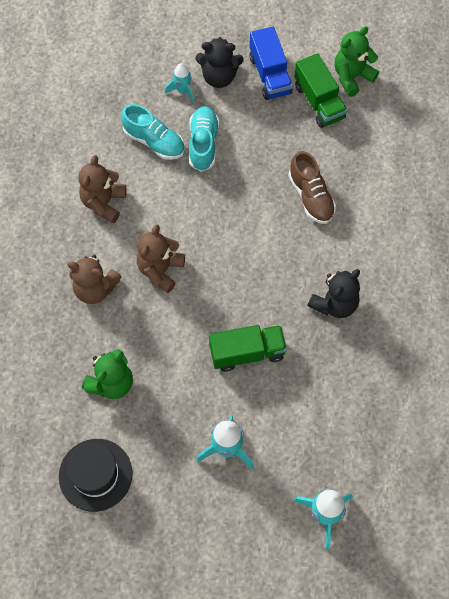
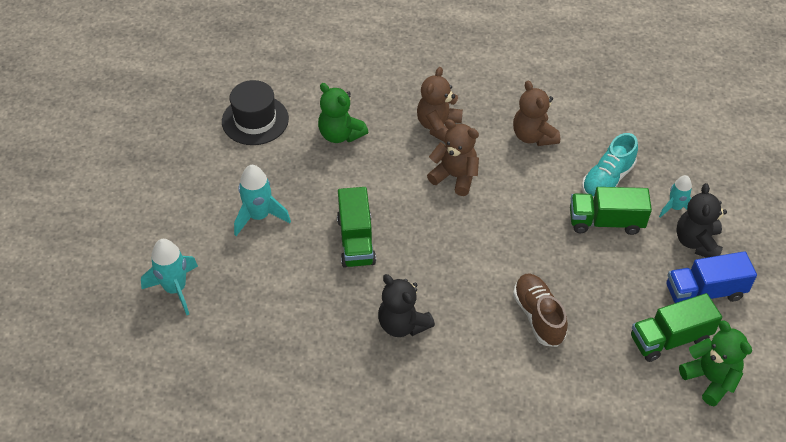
camera: 95 degrees right, 15 degrees down
(104, 203) = (533, 136): brown teddy bear -> brown teddy bear turned 135 degrees counterclockwise
(203, 144) = (605, 221): turquoise shoe -> green truck
(311, 196) = (538, 316): brown shoe -> brown shoe turned 90 degrees clockwise

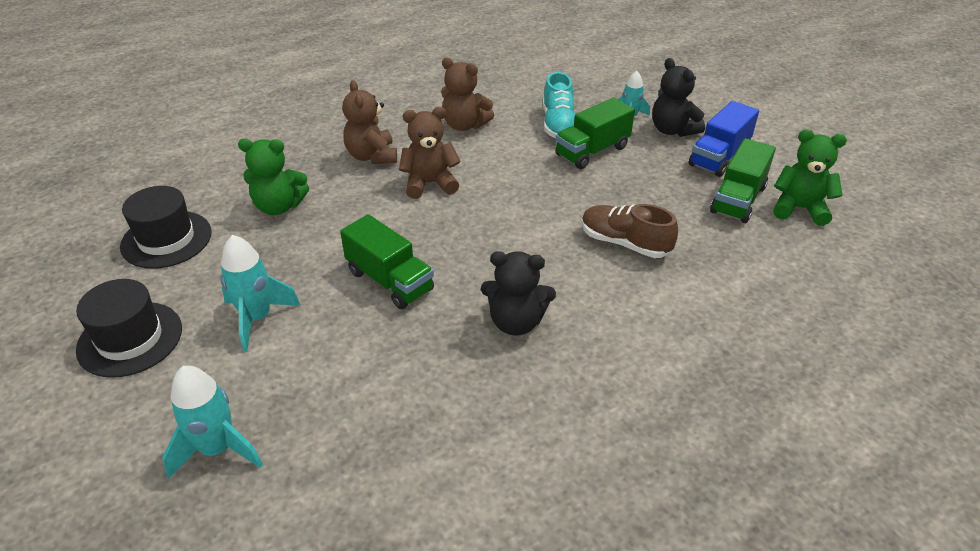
camera: 40 degrees left, 10 degrees down
(184, 185) = (130, 339): none -> black hat

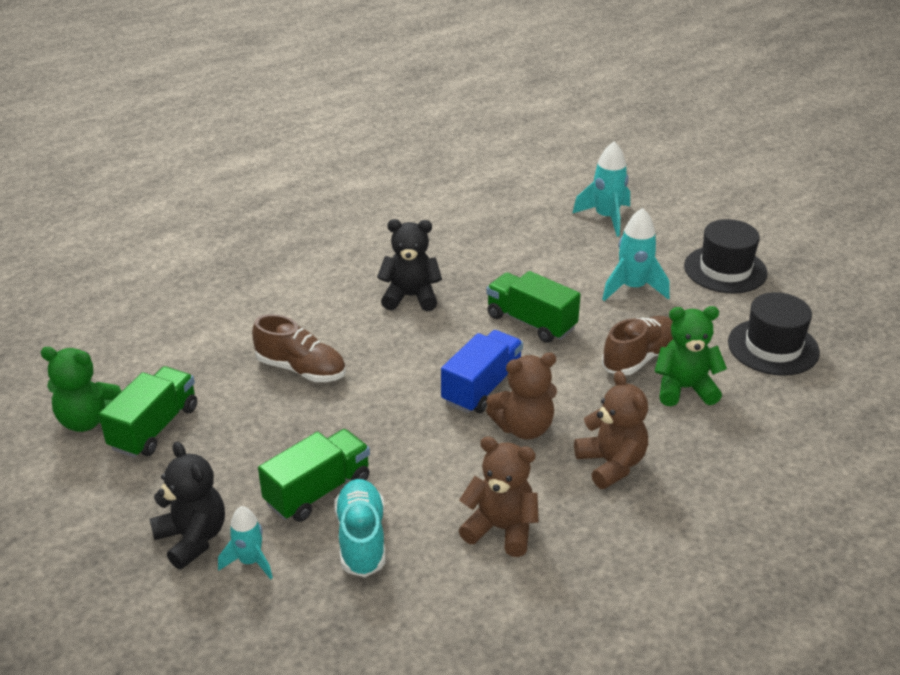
camera: 175 degrees right, 5 degrees down
(301, 236) = (639, 358): none -> brown shoe
(719, 157) = (146, 492): blue truck -> blue truck (482, 387)

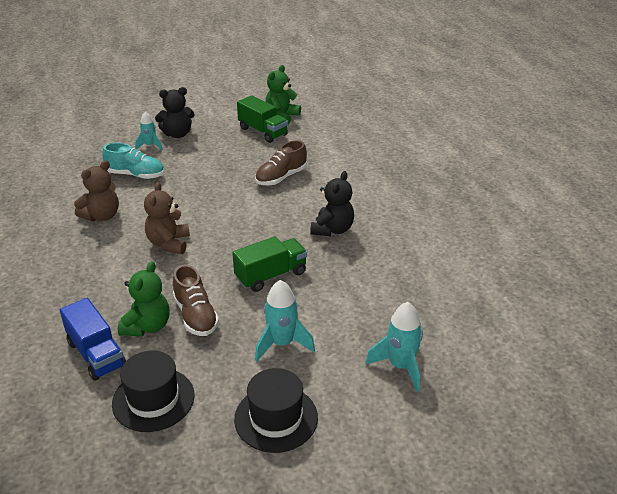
camera: 110 degrees right, 0 degrees up
(318, 491) = (178, 168): green truck -> none
(482, 387) = (217, 237): blue truck -> blue truck (96, 354)
(611, 464) = (110, 268): brown teddy bear -> none

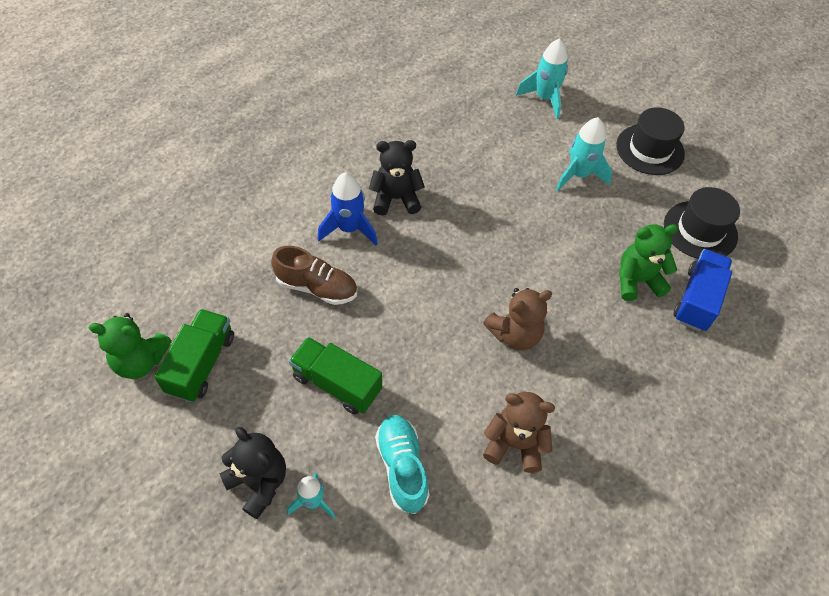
camera: 120 degrees left, 20 degrees up
(195, 315) = (596, 251): brown shoe -> none
(271, 275) = (501, 219): green truck -> green truck (337, 384)
(319, 201) = (349, 229): none -> blue rocket

